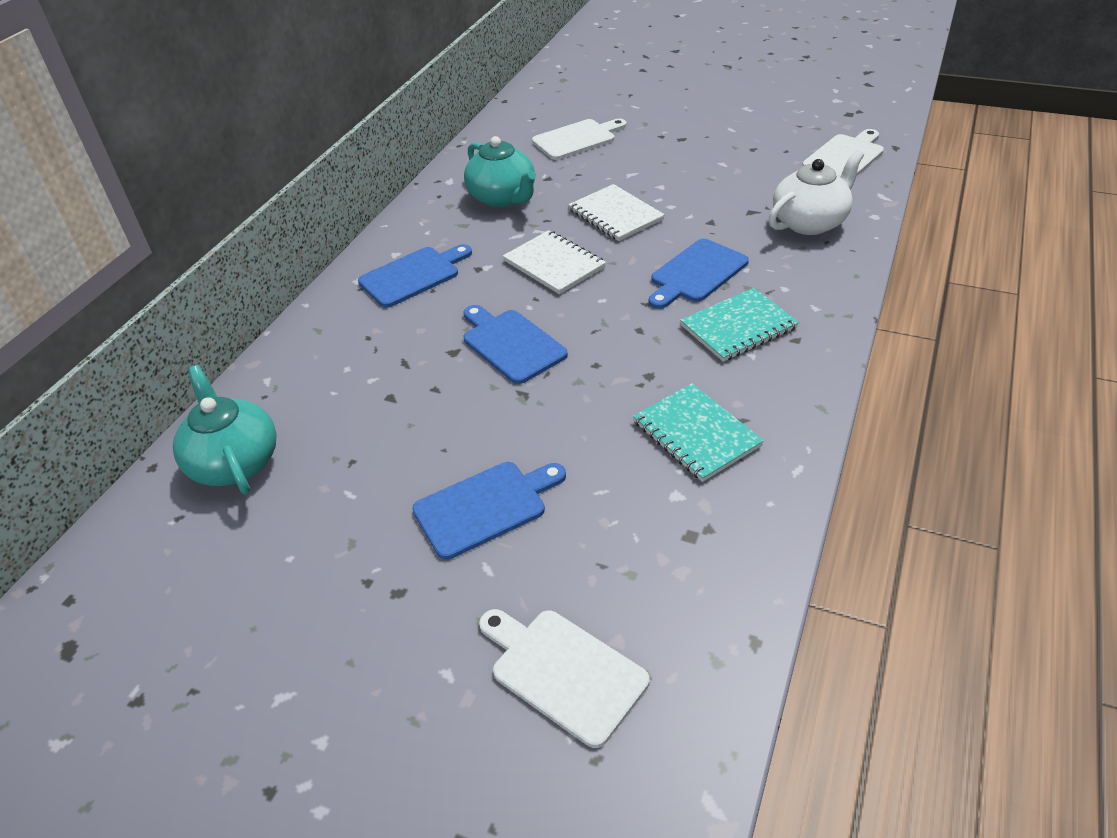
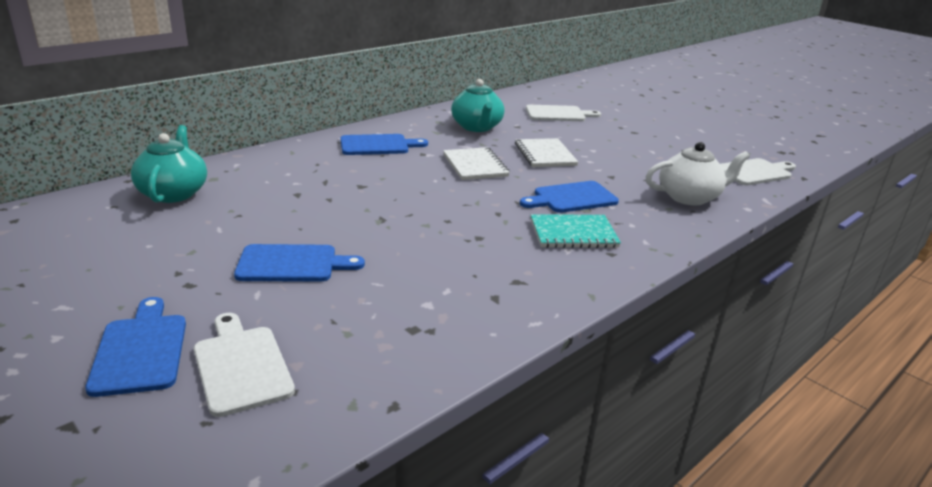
camera: 20 degrees right, 15 degrees down
(511, 344) = (402, 193): blue cutting board -> blue cutting board (140, 350)
(696, 434) = (479, 278): turquoise notebook -> none

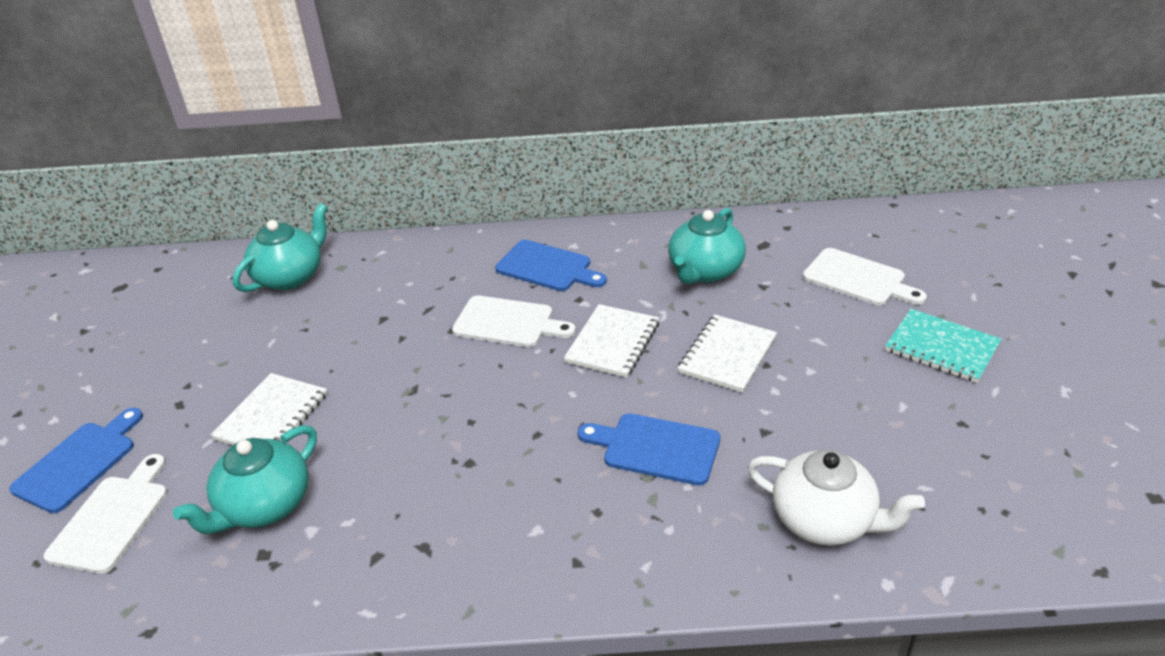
camera: 45 degrees right, 10 degrees up
(292, 264) = (272, 417): blue cutting board -> white notebook
(369, 307) = (264, 506): none -> turquoise teapot
(573, 233) = (576, 508): turquoise notebook -> turquoise notebook (941, 348)
(755, 172) = (1021, 519): white cutting board -> white cutting board (508, 322)

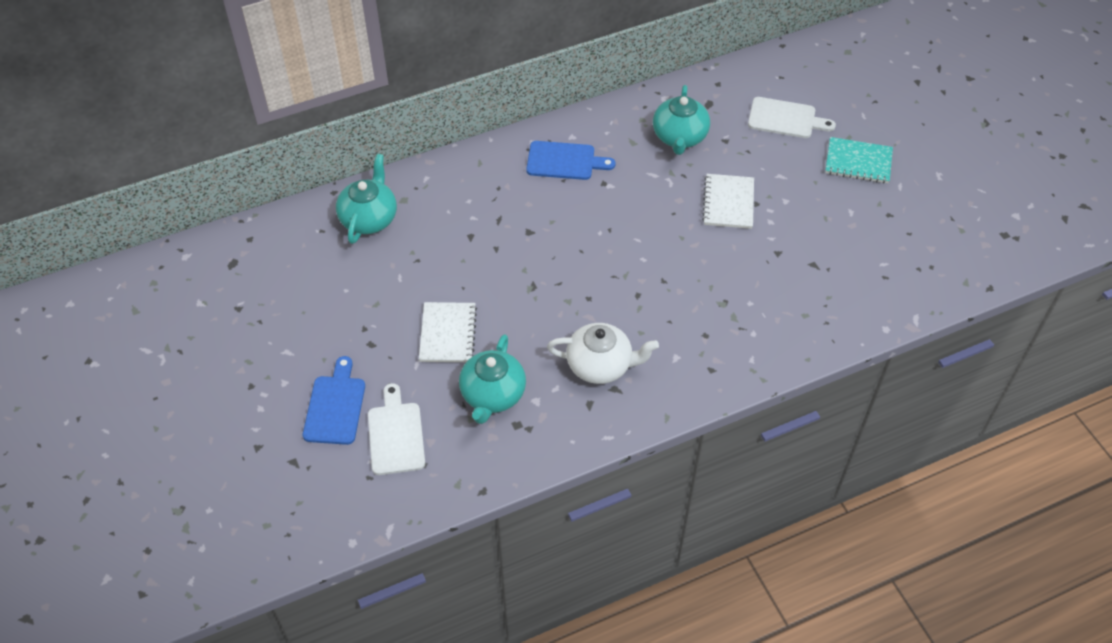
camera: 25 degrees left, 15 degrees up
(508, 322) = (565, 215): white cutting board -> none
(613, 343) = (648, 213): white notebook -> none
(656, 448) = (718, 283): blue cutting board -> none
(825, 520) = (837, 301): white teapot -> white teapot (600, 365)

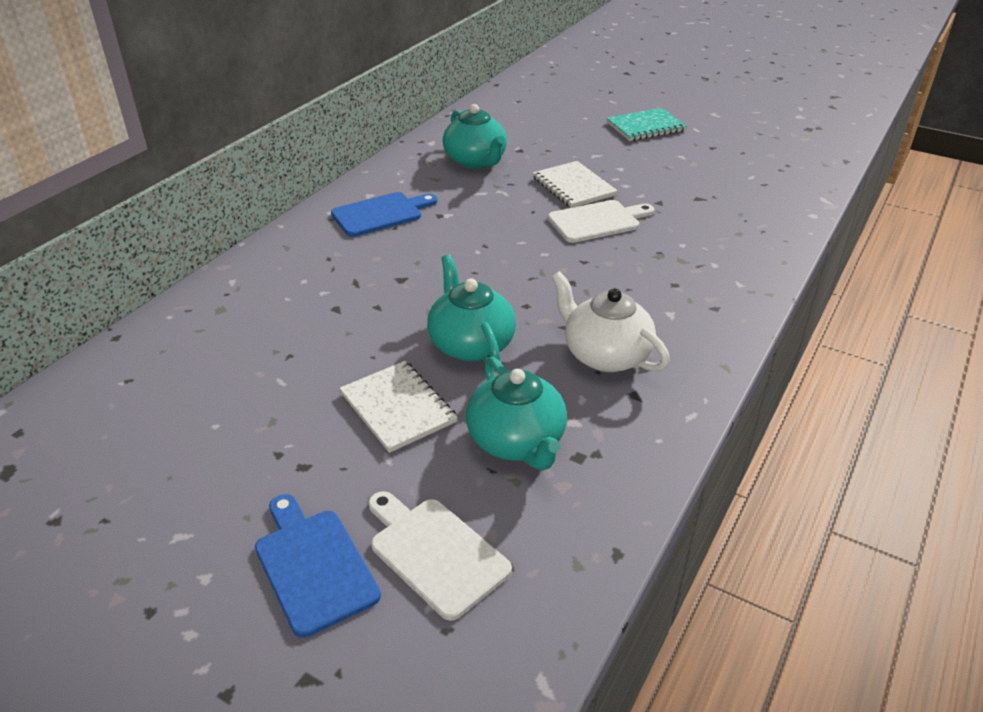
camera: 35 degrees left, 15 degrees down
(369, 218) = (187, 342): turquoise teapot -> turquoise teapot (470, 344)
(600, 365) = (605, 355): white teapot -> white teapot turned 105 degrees counterclockwise
(785, 118) = (553, 122): white cutting board -> white cutting board (597, 221)

